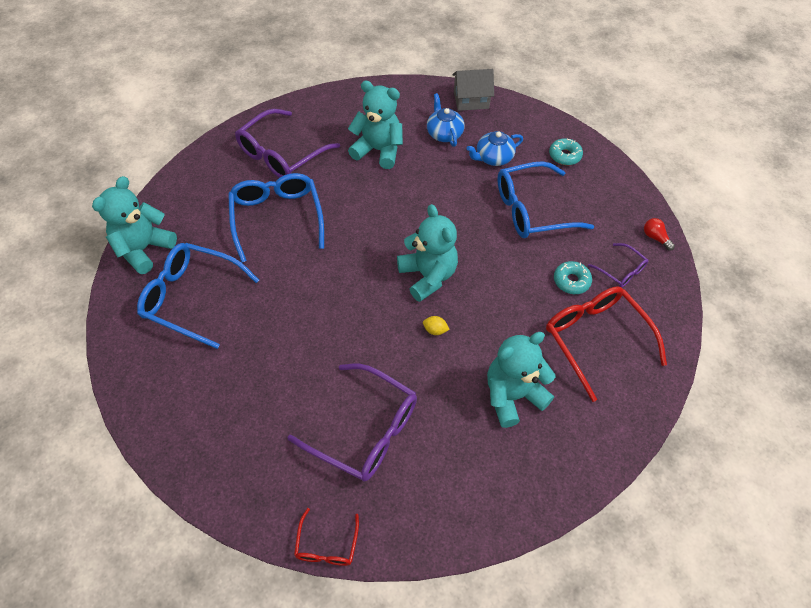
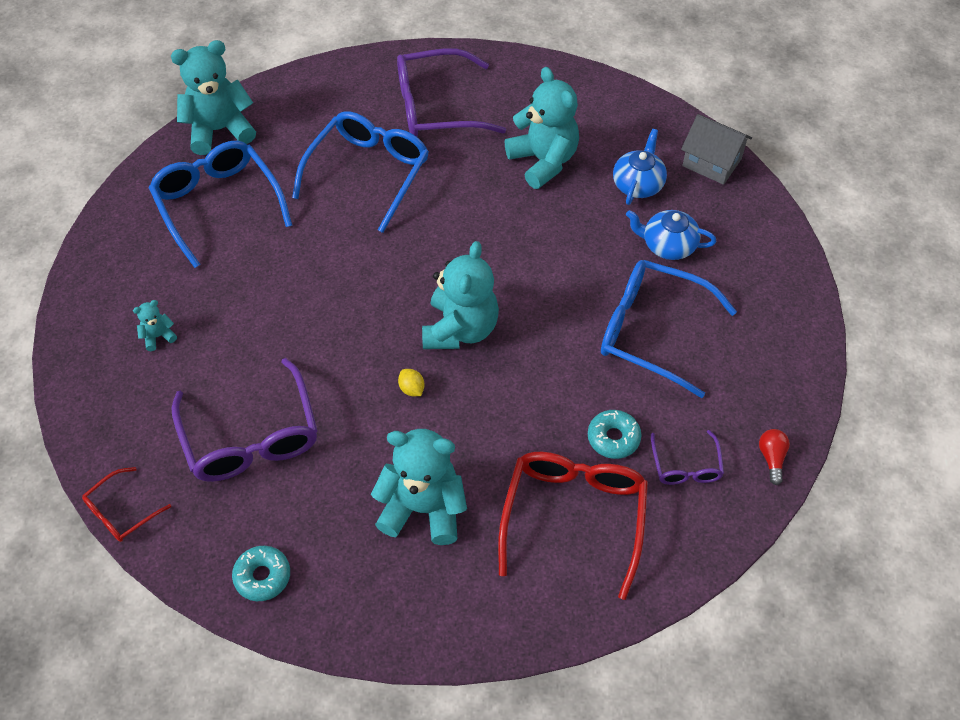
camera: 40 degrees right, 0 degrees up
(235, 411) = (158, 336): none -> turquoise teddy bear
(564, 156) = (760, 294): turquoise donut -> turquoise donut (262, 576)

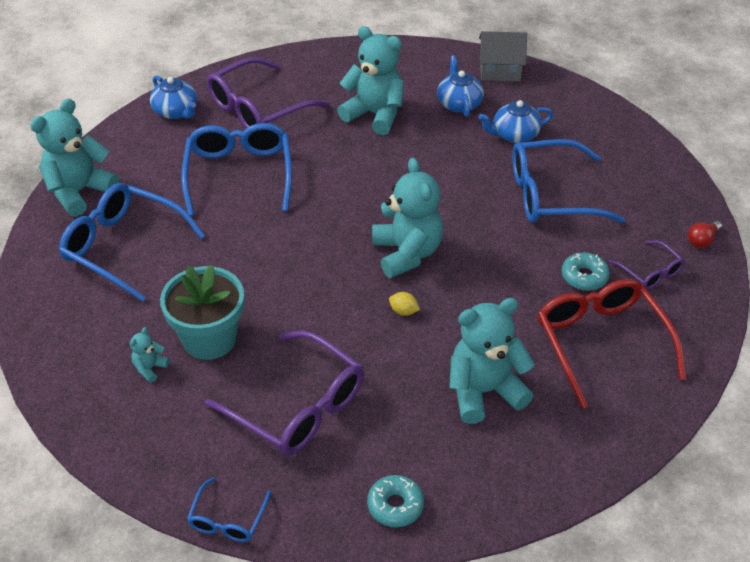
camera: 30 degrees left, 10 degrees down
(121, 512) = (228, 519): red glasses -> blue glasses
(225, 332) = (209, 339): none -> turquoise flower pot
(360, 79) = (176, 111): none -> blue teapot
(771, 458) = (702, 240): red light bulb -> red light bulb turned 105 degrees counterclockwise

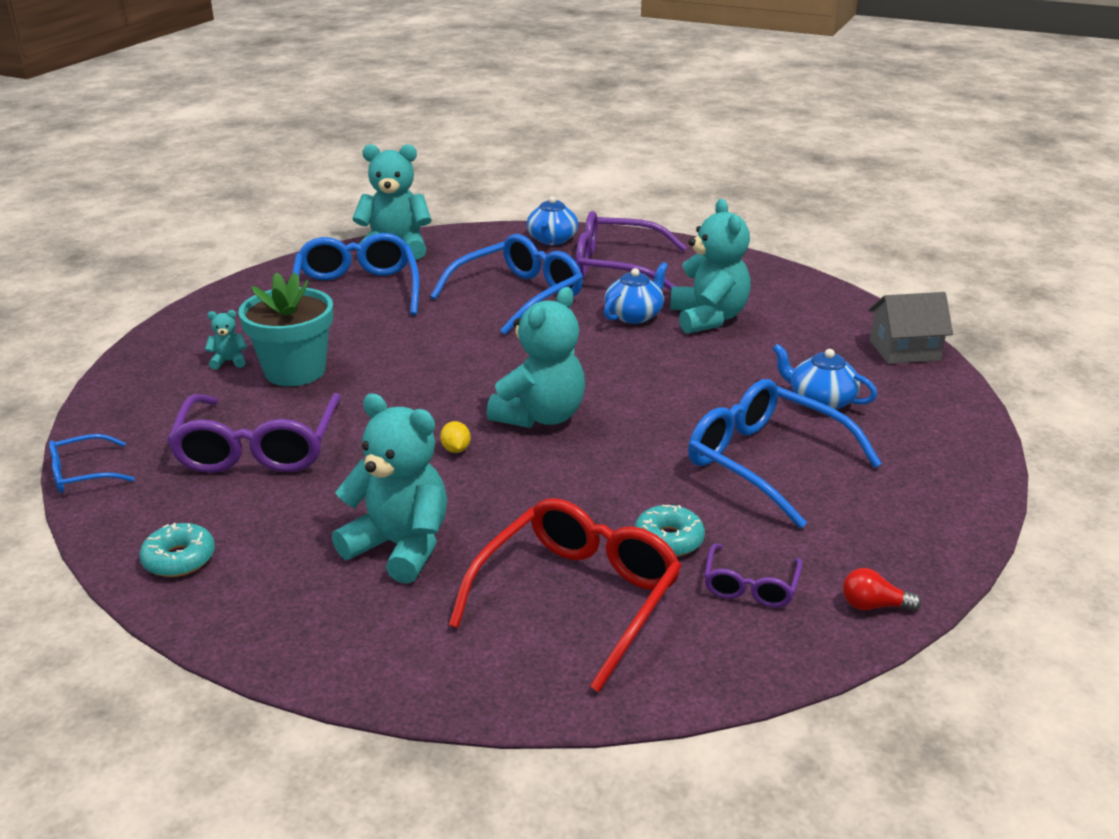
camera: 50 degrees right, 15 degrees down
(459, 103) = (808, 351): blue teapot -> blue teapot (634, 315)
(500, 70) = (904, 350): grey house -> grey house turned 60 degrees counterclockwise

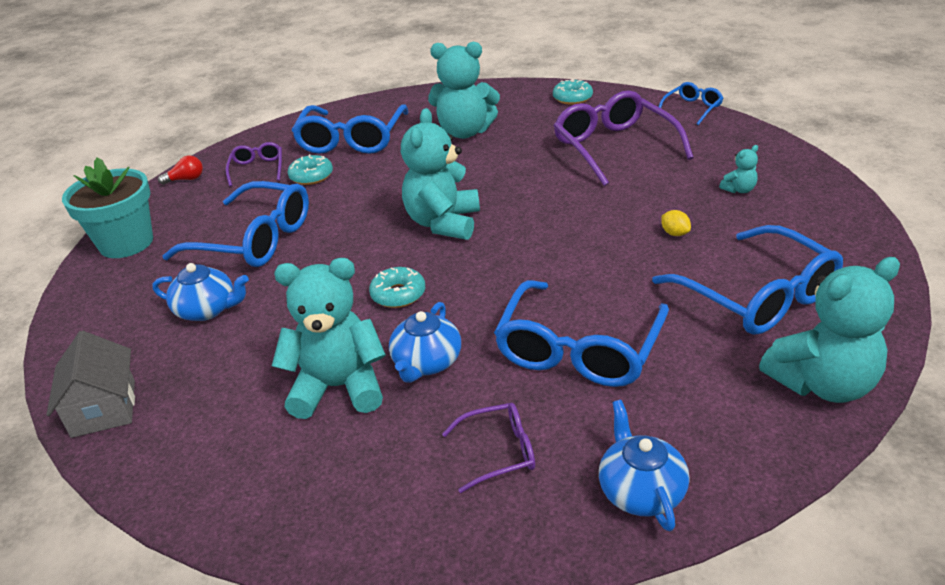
camera: 160 degrees right, 5 degrees up
(295, 371) = (675, 199): turquoise flower pot -> turquoise flower pot (126, 243)
(456, 449) = (484, 184): yellow lemon -> yellow lemon (675, 233)
(577, 598) = (352, 140): red glasses -> blue glasses
(617, 267) = (499, 452): purple glasses -> purple glasses, size x0.51
(629, 364) = (398, 294): none -> turquoise donut
(708, 318) = (338, 387): turquoise teddy bear -> turquoise teddy bear turned 120 degrees clockwise
(904, 350) = (104, 408): grey house -> grey house turned 75 degrees counterclockwise

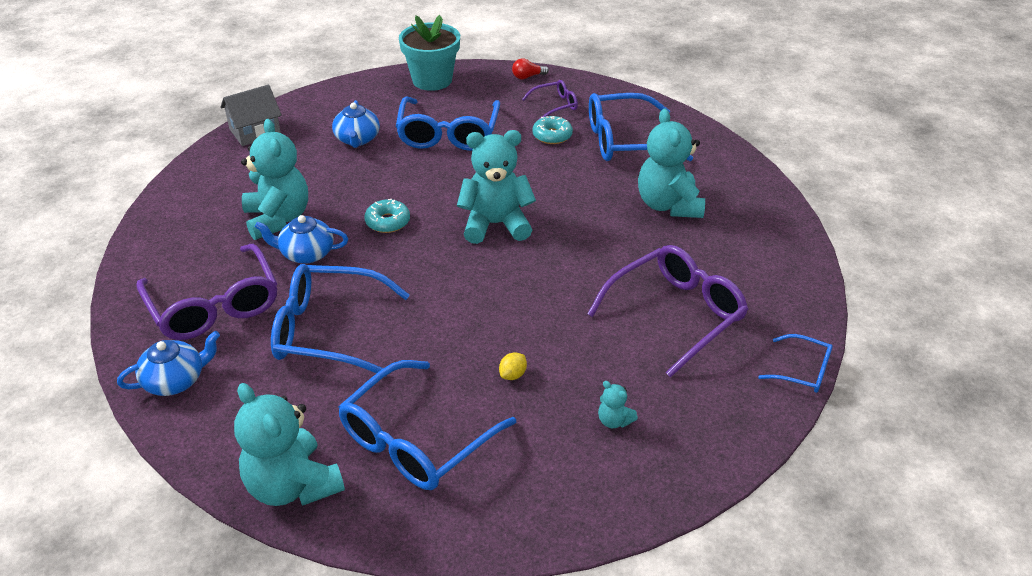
camera: 70 degrees right, 5 degrees up
(186, 179) = (527, 77): red light bulb -> red light bulb turned 105 degrees clockwise
(499, 452) = (214, 305): purple glasses -> purple glasses, size x1.98
(572, 98) = (783, 268): turquoise donut -> none

